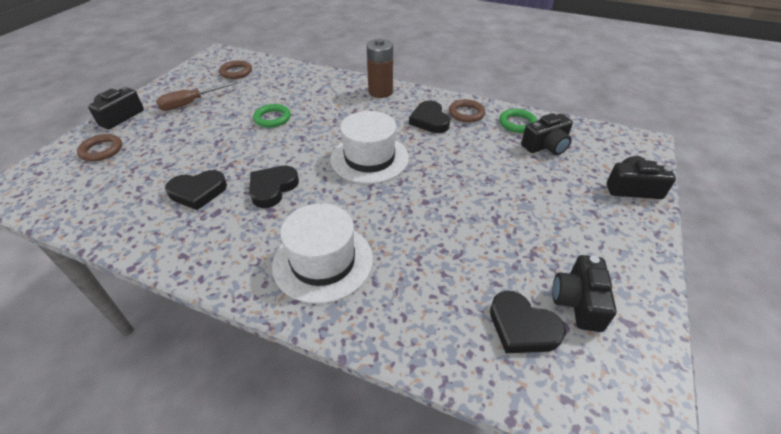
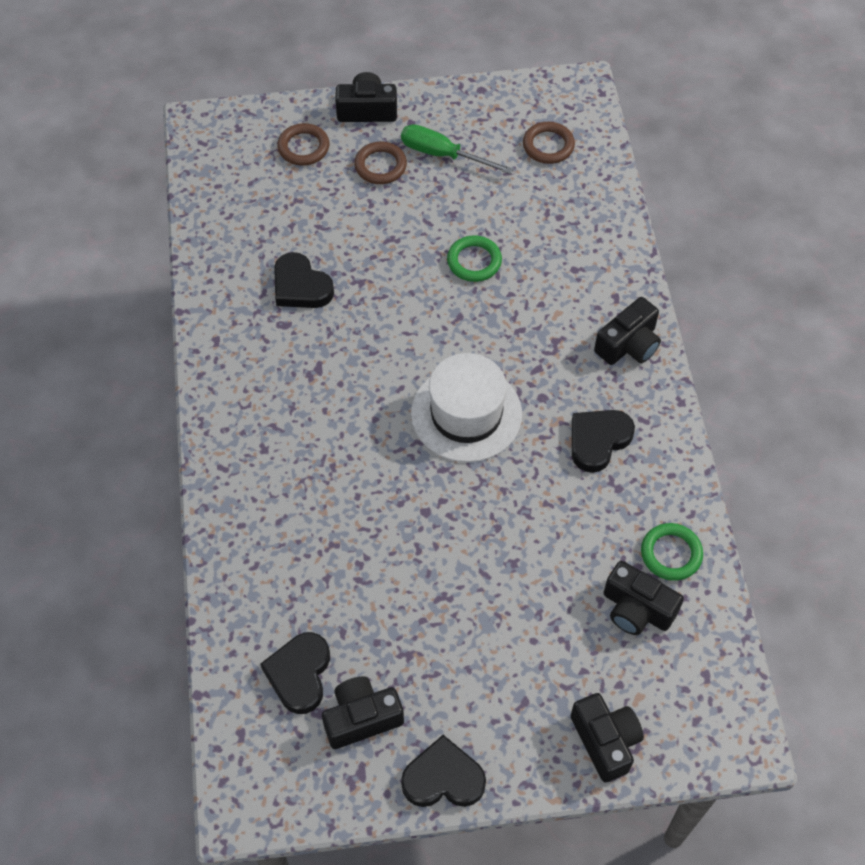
camera: 60 degrees right, 15 degrees up
(191, 103) = (443, 155): brown screwdriver -> green screwdriver
(272, 188) = (350, 349): black heart -> black heart (443, 778)
(323, 261) = (278, 461): white hat -> none
(380, 92) = (628, 344): brown battery -> black camera
(466, 113) = (650, 478): brown ring -> brown ring (380, 166)

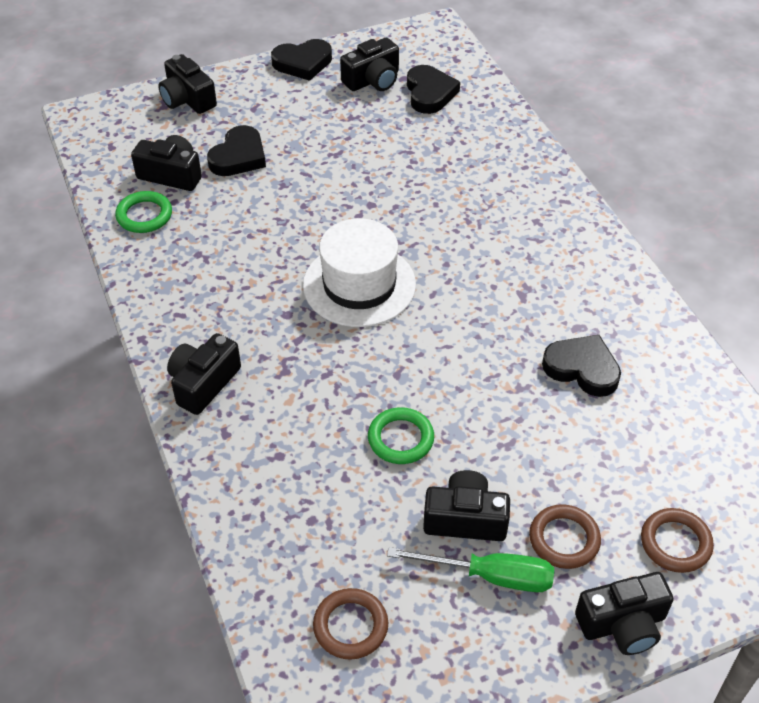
camera: 165 degrees right, 10 degrees down
(446, 193) = (465, 519): none -> black camera
(598, 441) = (223, 287): black heart -> black heart (239, 156)

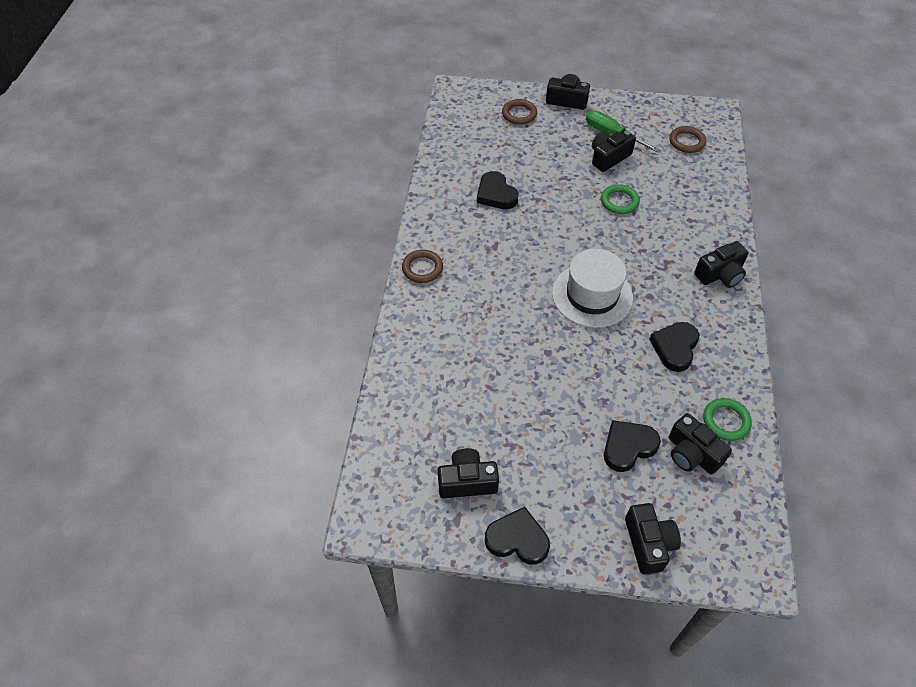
camera: 150 degrees left, 5 degrees up
(429, 93) = (430, 440): black heart -> black heart (675, 348)
(465, 519) = (609, 157): black camera -> black camera turned 105 degrees clockwise
(564, 539) = (568, 133): brown ring -> brown ring (422, 268)

